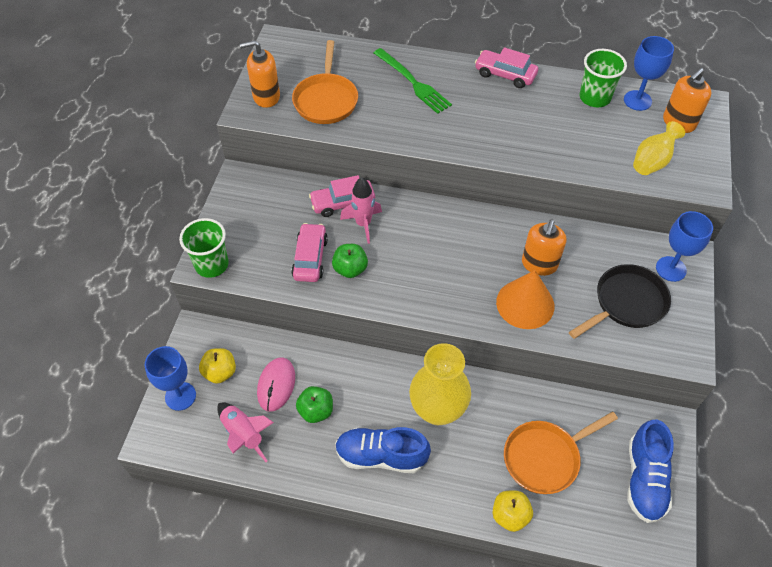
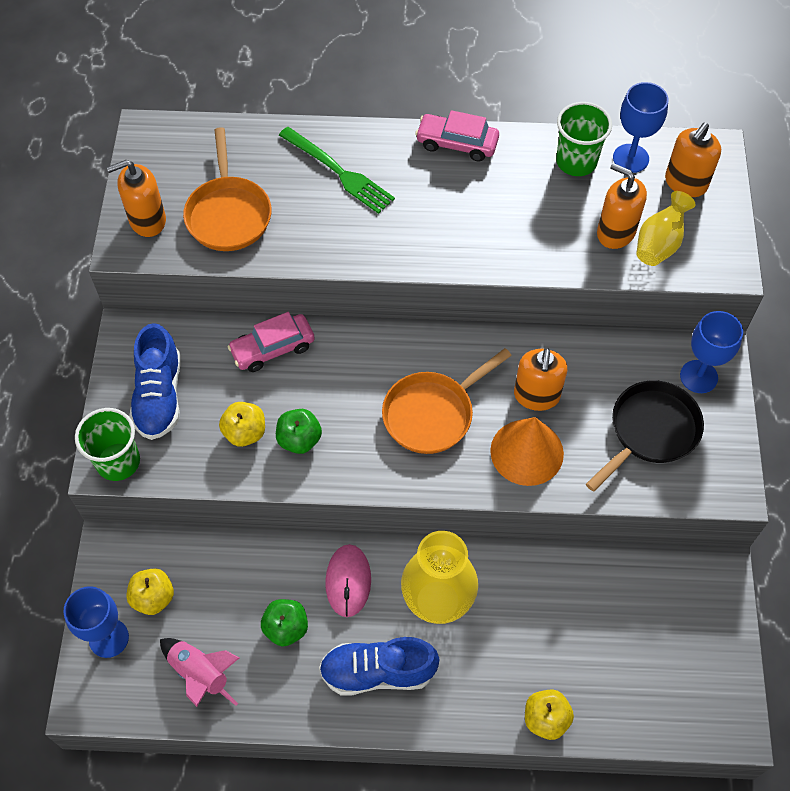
camera: 10 degrees left, 5 degrees up
(276, 385) = (229, 602): pink mouse -> pink mouse (348, 581)
(310, 258) = (245, 432): pink car -> yellow apple
(363, 224) = (305, 374): pink rocket -> none
(545, 457) = (577, 639): orange pan -> orange pan (432, 413)
(618, 149) = (615, 232): none -> orange soap dispenser
(644, 479) = (699, 646): blue shoe -> blue shoe (159, 396)

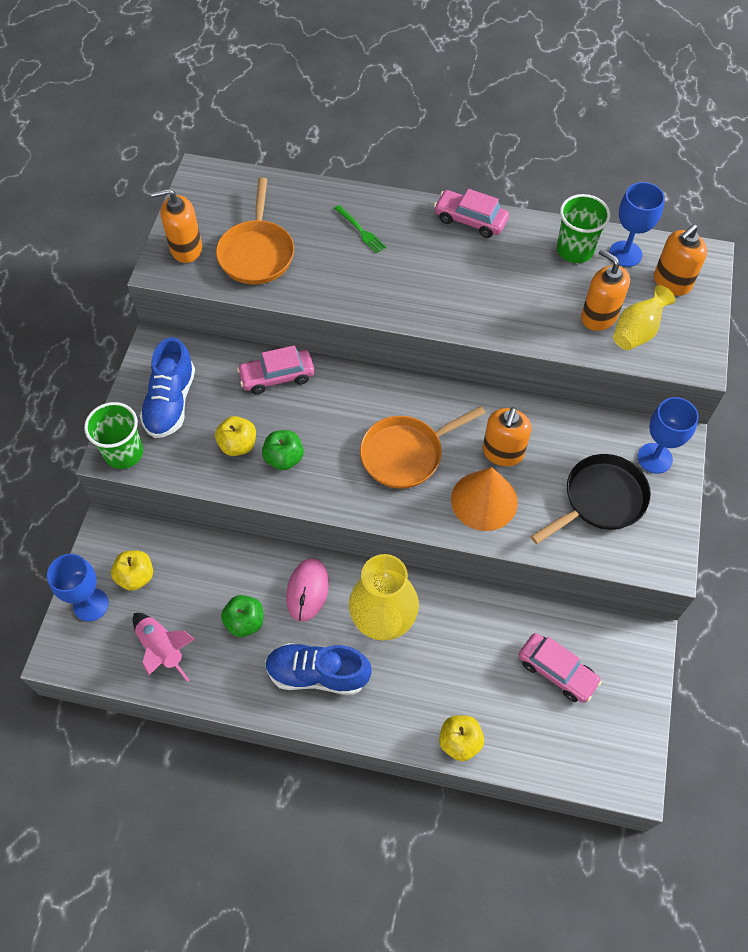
camera: 10 degrees right, 0 degrees up
(339, 172) = (360, 231): green fork -> green fork, size x0.57
(634, 624) = (557, 671): none -> pink car

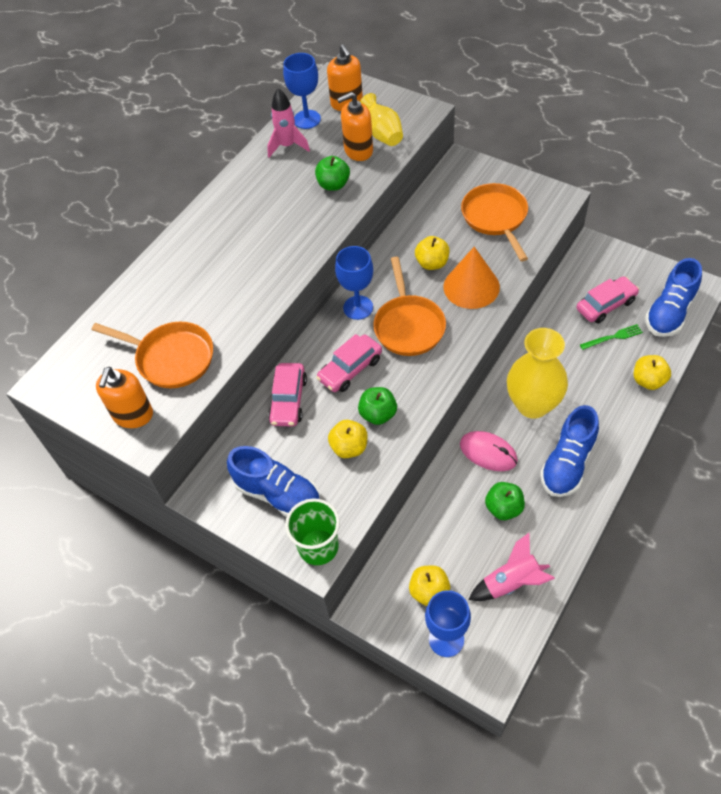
camera: 65 degrees left, 5 degrees down
(360, 231) = (189, 275): green fork -> green fork (613, 337)
(470, 220) = (221, 200): pink car -> pink car (350, 369)
(503, 452) = (432, 263): orange soap dispenser -> yellow apple
(535, 309) = (333, 185): none -> green apple
(575, 250) = (287, 146): green cup -> pink rocket
(575, 750) = (669, 312): none -> blue shoe
(600, 500) = (495, 218): black pan -> orange pan
(654, 458) = (472, 178): blue goblet -> blue goblet (358, 307)

